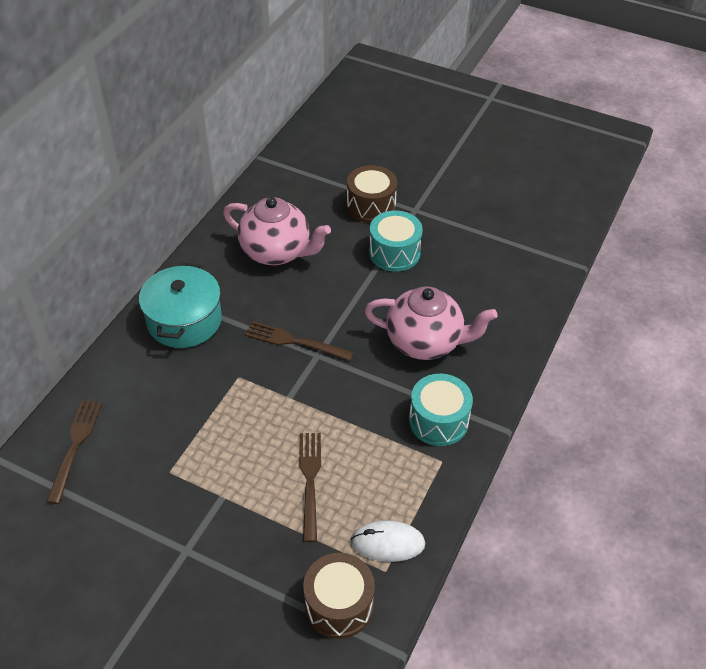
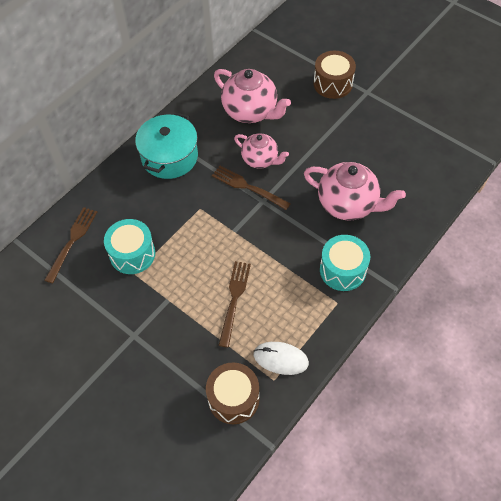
camera: 15 degrees right, 10 degrees up
(303, 306) = (260, 160): none -> pink teapot
(394, 253) = (342, 126): turquoise drum -> turquoise drum (132, 254)

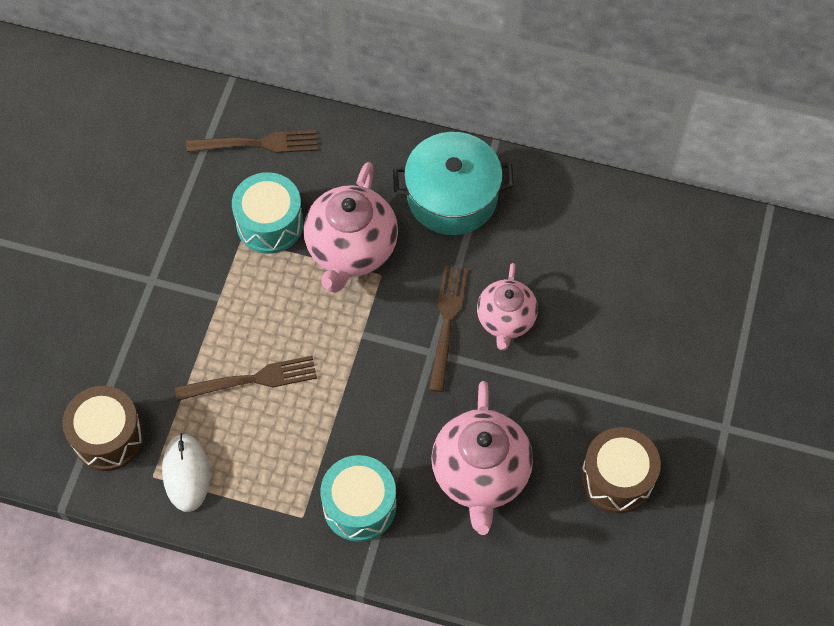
camera: 65 degrees right, 5 degrees up
(251, 111) = (592, 270): pink teapot -> pink teapot (351, 249)
(333, 84) = (715, 368): brown drum -> brown drum (617, 478)

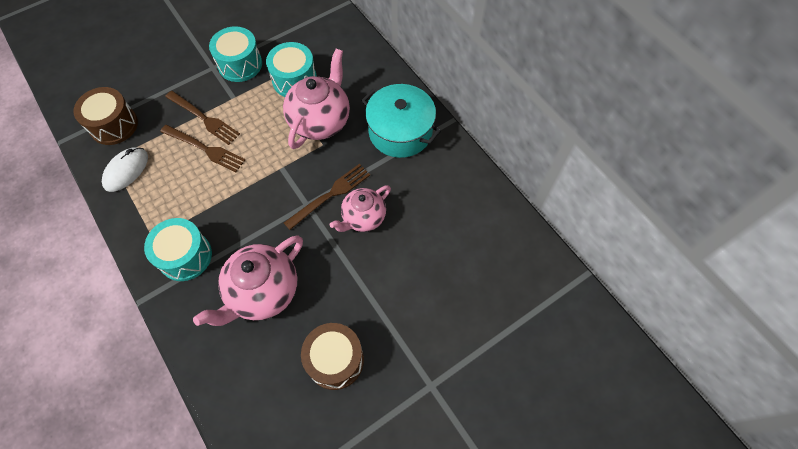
camera: 40 degrees right, 0 degrees up
(182, 252) = (240, 64): none -> turquoise drum
(258, 143) = (329, 39): brown fork -> brown fork (204, 119)
(351, 249) = (320, 121): pink teapot -> pink teapot turned 150 degrees clockwise

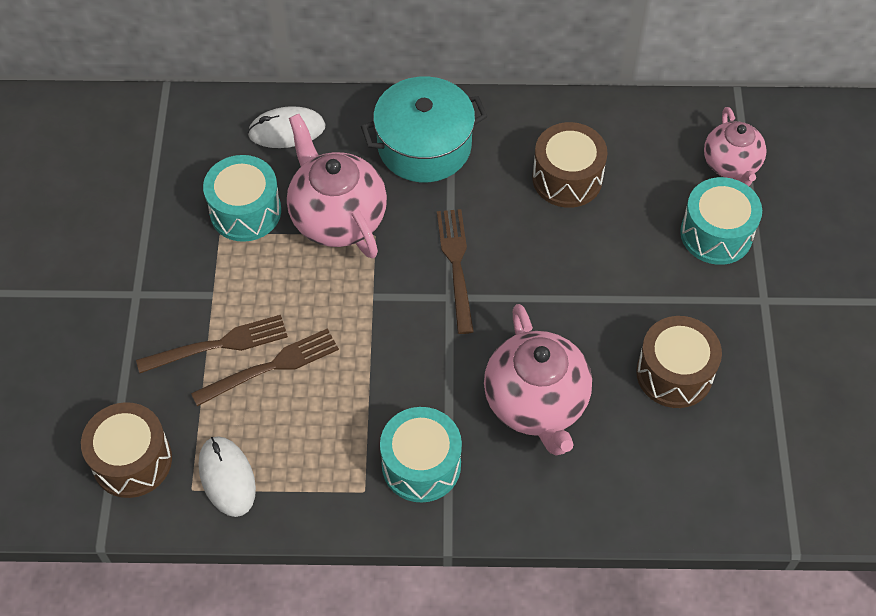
camera: 55 degrees left, 5 degrees down
(240, 64) = (161, 259): turquoise drum -> turquoise drum (716, 234)
(360, 66) = (287, 130): none -> white mouse
(363, 218) = (514, 249): pink teapot -> pink teapot (731, 165)
(435, 216) = (567, 178): none -> brown drum

